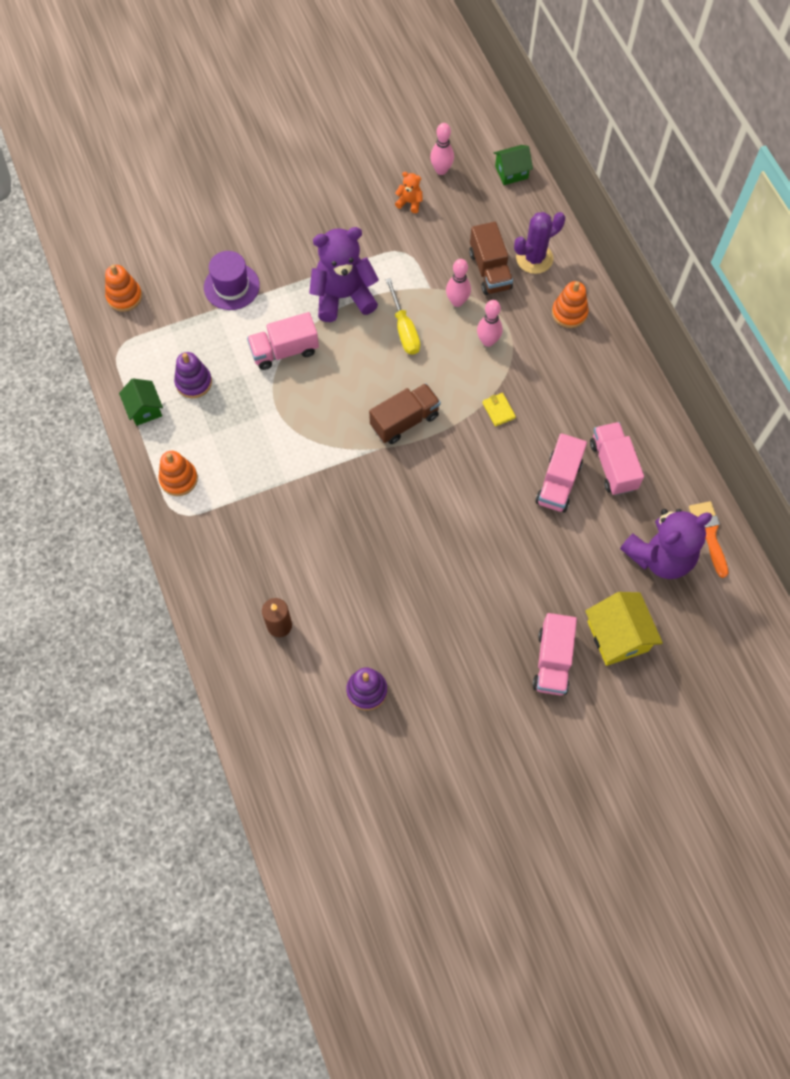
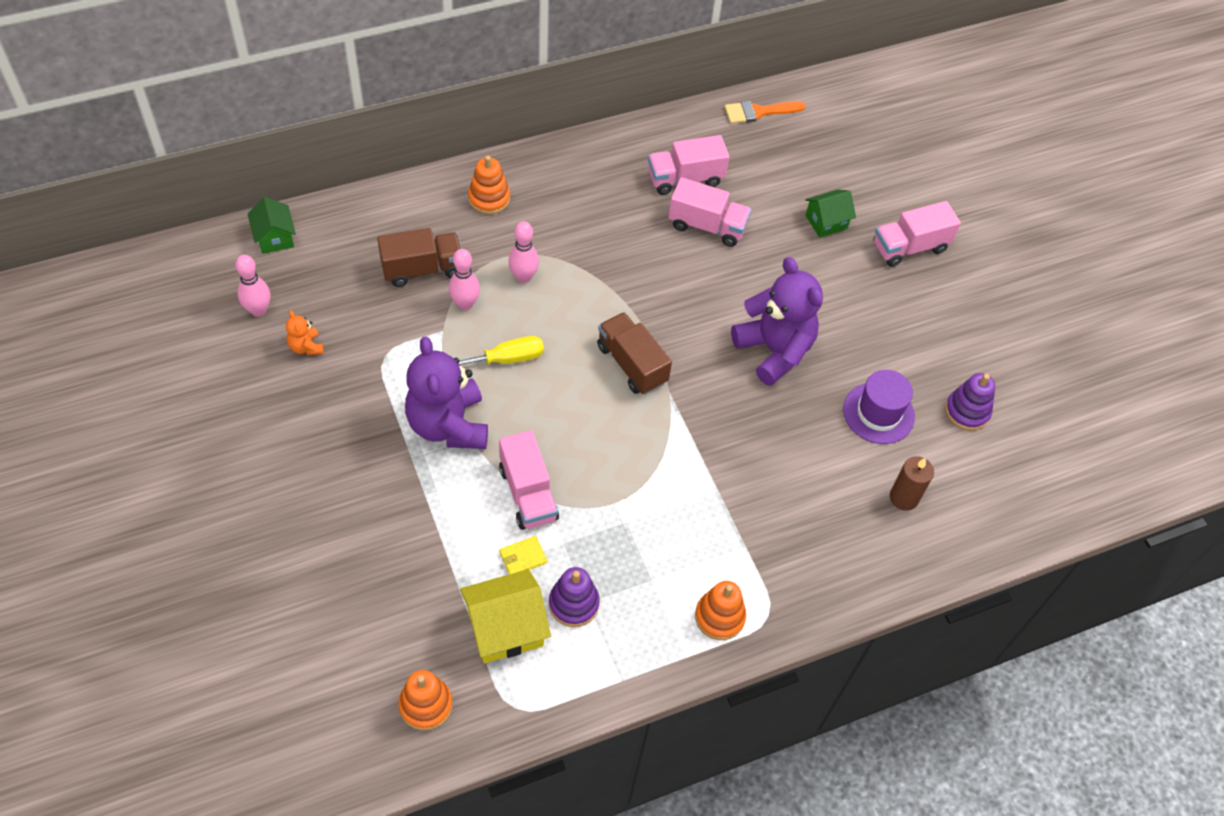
camera: 95 degrees left, 10 degrees down
(144, 409) = (615, 666): green house -> green house (826, 222)
(231, 286) = (420, 560): purple hat -> purple hat (878, 413)
(409, 202) = (306, 347): orange teddy bear -> orange teddy bear turned 45 degrees counterclockwise
(498, 410) = (617, 273): yellow wallet -> yellow wallet (523, 557)
(534, 258) = (409, 225): purple cactus -> none
(552, 661) = (909, 247): pink truck -> pink truck turned 150 degrees clockwise
(617, 636) = (876, 193): yellow house -> yellow house (505, 628)
(659, 556) = (786, 152): purple teddy bear -> purple teddy bear (774, 350)

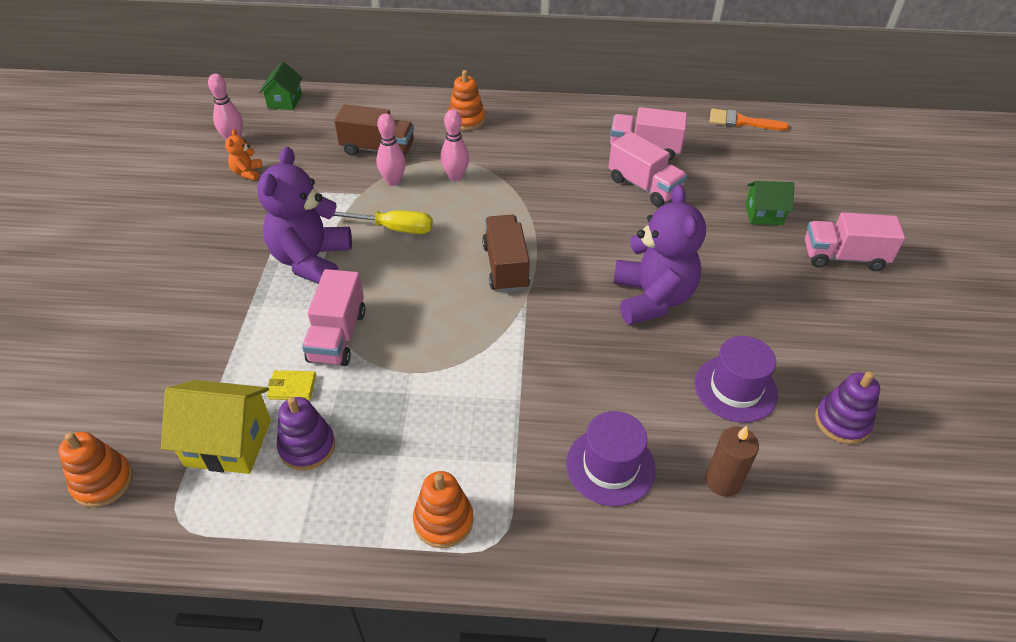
camera: 30 degrees right, 10 degrees down
(818, 520) = (610, 466): none -> purple hat

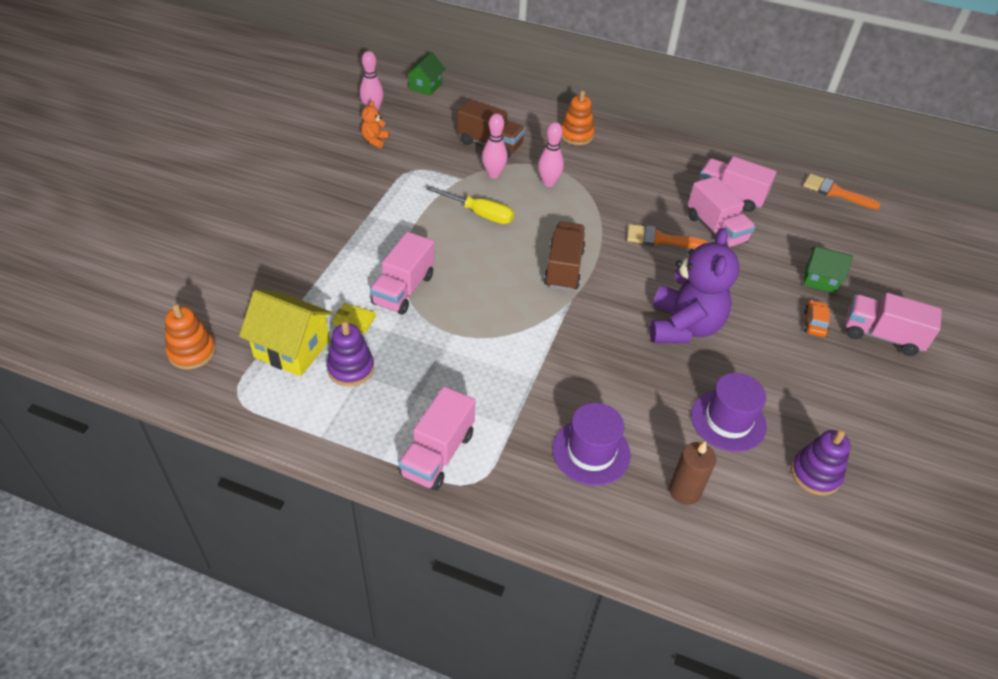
camera: 15 degrees right, 0 degrees up
(311, 260) = (403, 224): purple teddy bear -> none
(443, 521) = (437, 454): orange stacking toy -> pink truck
(592, 210) = (660, 239): none -> orange brush
(776, 261) = (814, 323): none -> orange car

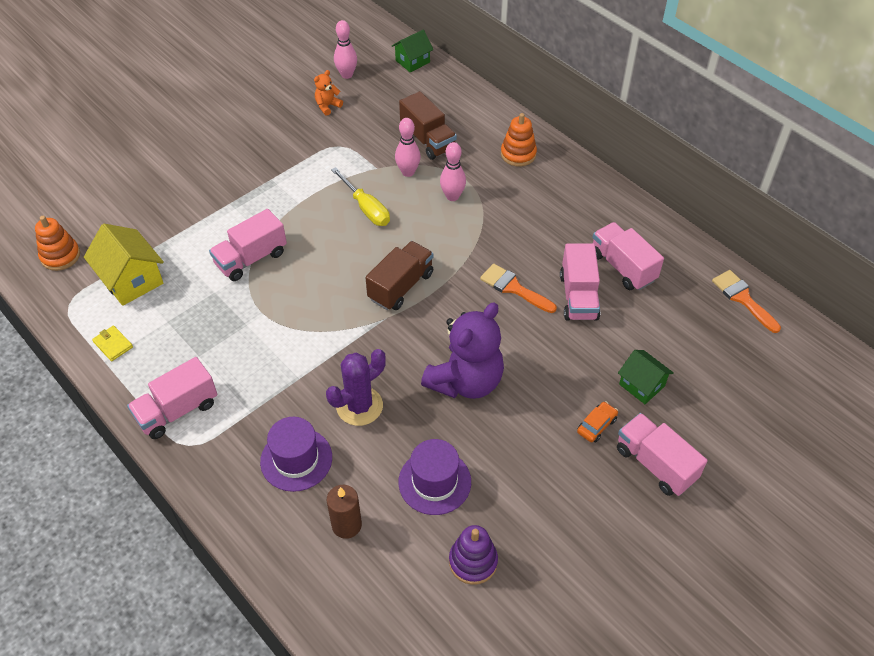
camera: 30 degrees right, 5 degrees up
(351, 368) = (163, 313): purple stacking toy -> none
(354, 320) = (194, 272): yellow wallet -> yellow wallet (113, 344)
(610, 382) = (359, 406): none -> purple cactus

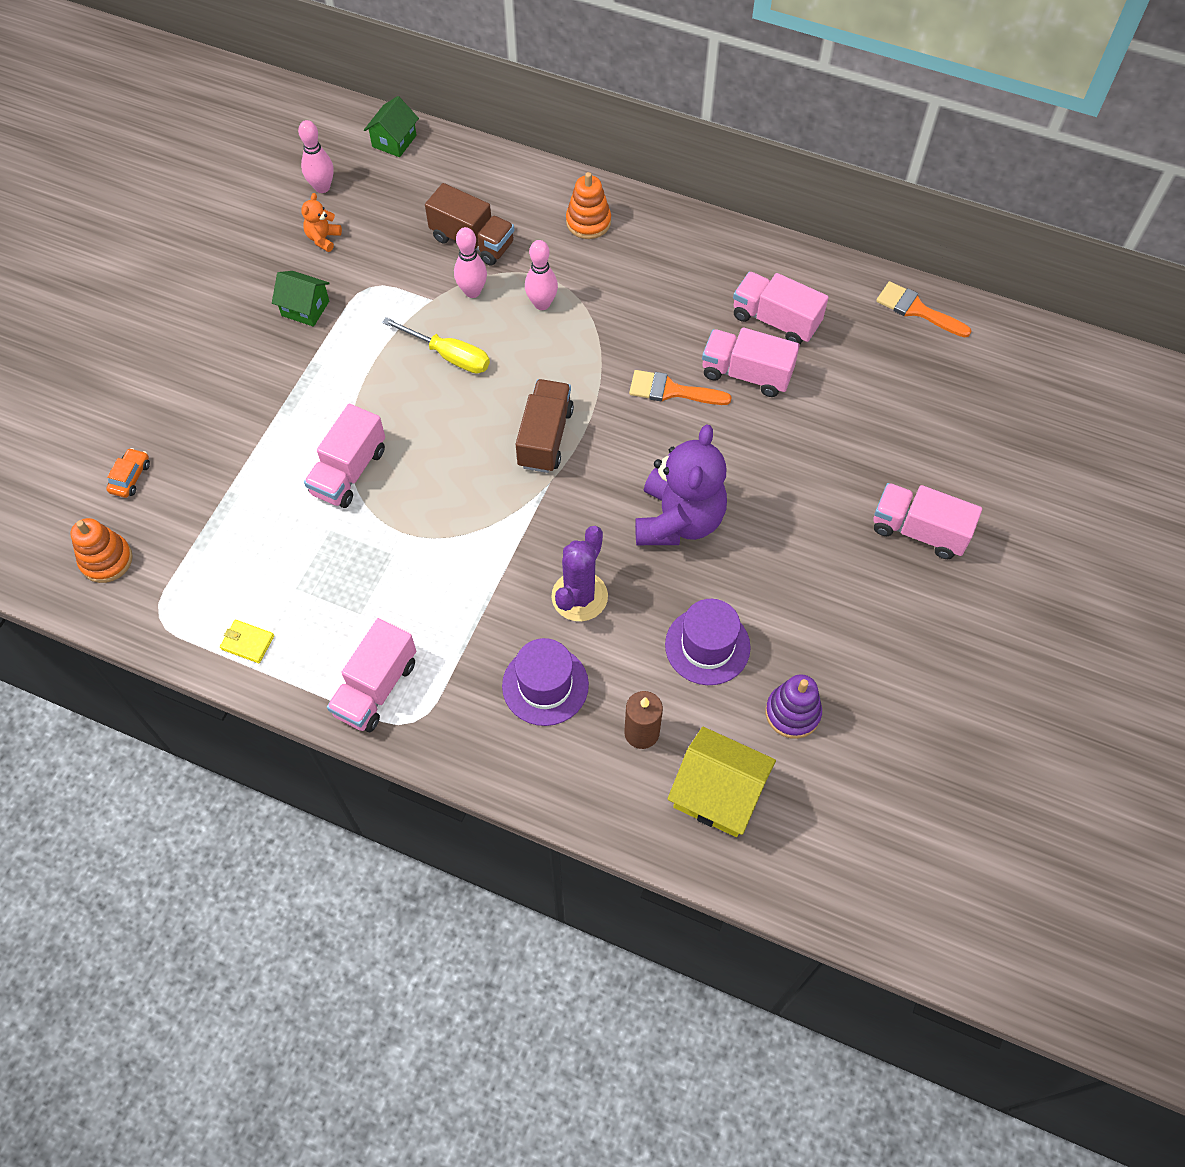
camera: 25 degrees left, 10 degrees up
(131, 280) = (218, 555): yellow house -> yellow house (717, 793)
(578, 296) = (746, 374): pink truck -> pink truck turned 135 degrees clockwise
(596, 425) = (840, 514): orange car -> orange car (130, 477)
(642, 385) = (863, 450): green house -> green house (305, 308)

